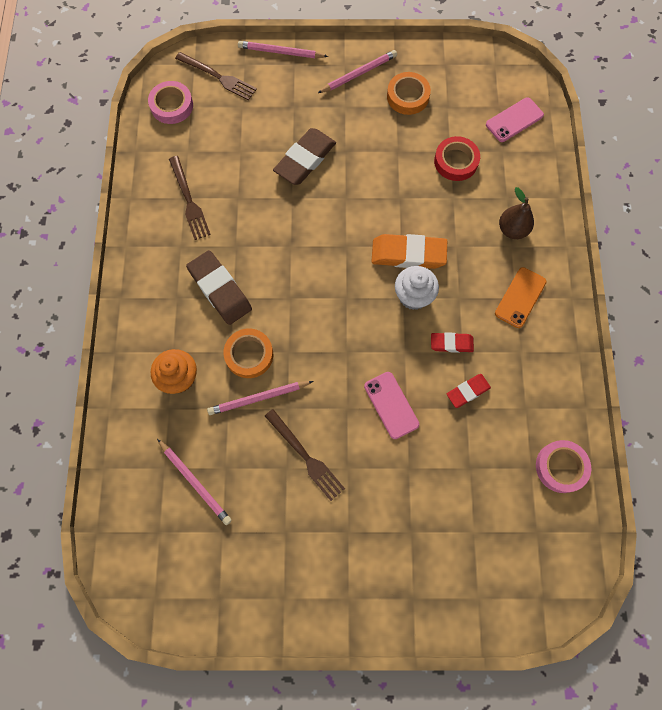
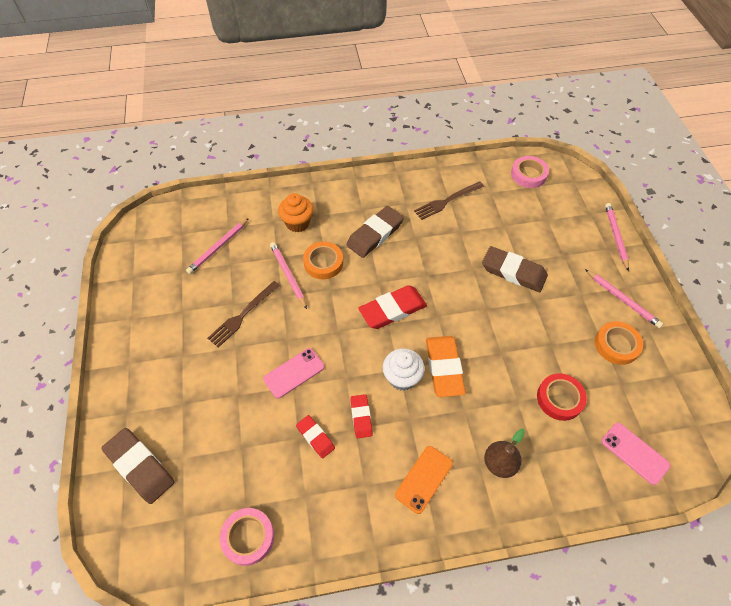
camera: 80 degrees right, 15 degrees down
(218, 77) = (569, 198): brown fork -> none
(329, 290) = (392, 309): none -> red eraser
(479, 580) = (140, 466): none -> brown eraser
(520, 297) = (424, 479): orange phone -> orange phone turned 75 degrees counterclockwise

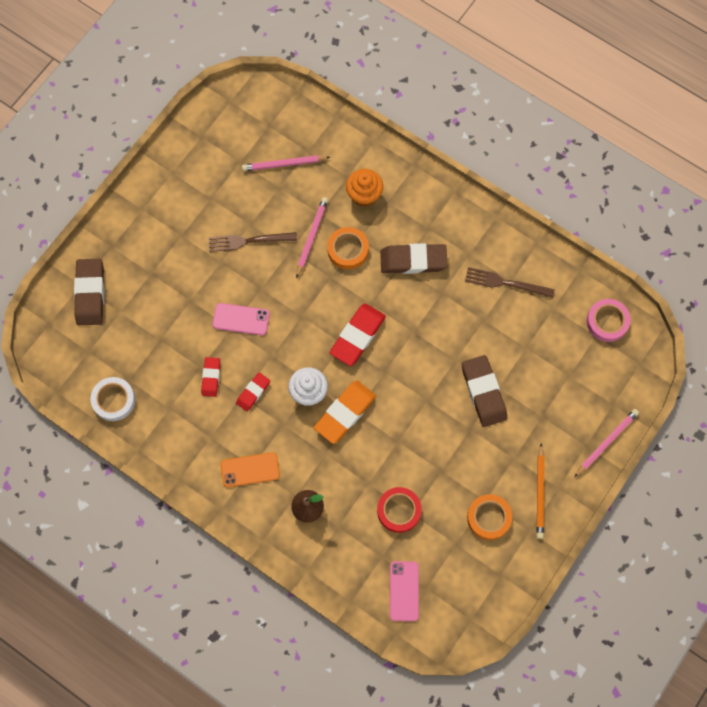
camera: 45 degrees right, 15 degrees up
(248, 537) = (114, 400): pink tape -> white tape
(392, 309) = (357, 336): red eraser -> red eraser turned 75 degrees counterclockwise
(622, 300) = (540, 493): pink pencil -> orange pencil

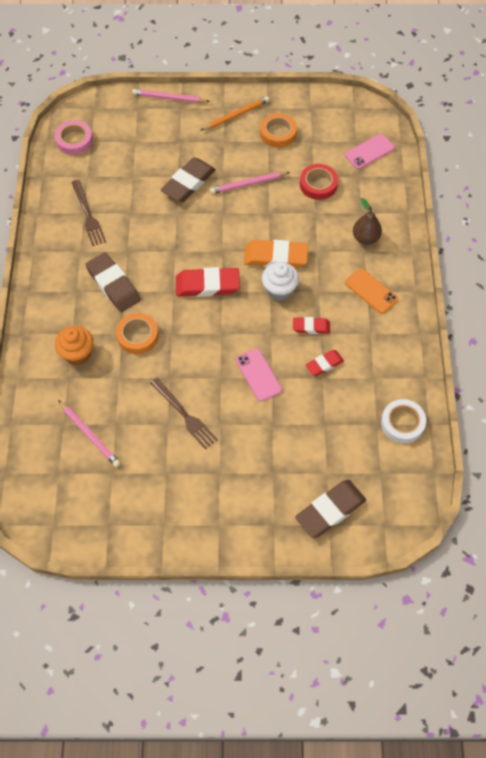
camera: 125 degrees left, 10 degrees down
(311, 237) = (145, 369): pink pencil -> pink pencil (248, 184)

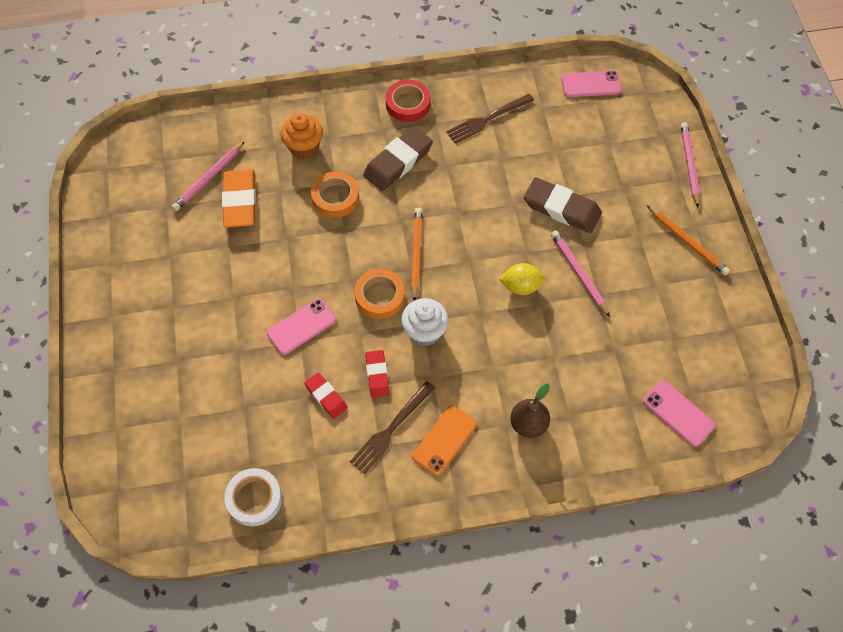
camera: 80 degrees right, 0 degrees up
(74, 140) = (591, 84): pink tape -> pink phone
(184, 415) = (241, 260): brown fork -> brown fork (391, 429)
(207, 285) = (416, 254): red eraser -> orange pencil
(252, 221) = (521, 286): none -> yellow lemon
(275, 257) = (473, 321): orange eraser -> orange eraser (240, 201)
(278, 133) = (673, 295): orange tape -> orange tape (380, 296)
(318, 184) = (601, 355): red tape -> red tape (408, 104)
(330, 510) = (133, 427): brown eraser -> none

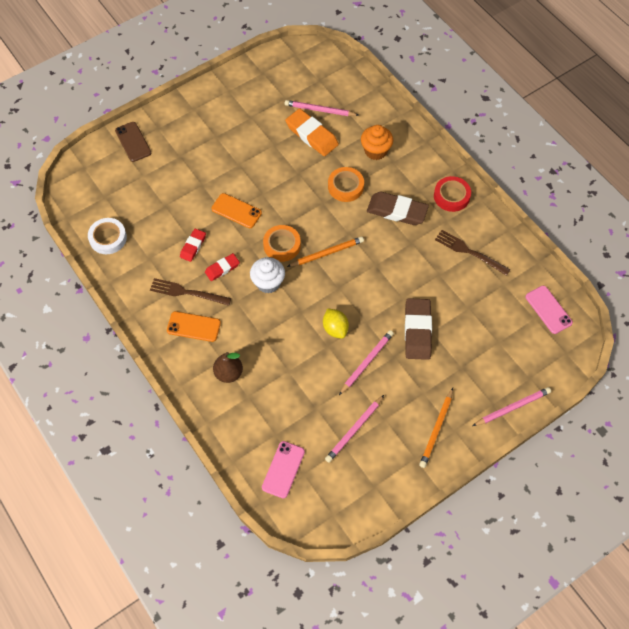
camera: 65 degrees right, 0 degrees up
(116, 410) = (133, 142): none -> brown phone
(240, 201) = (312, 135): orange eraser -> orange eraser turned 75 degrees clockwise
(301, 326) = (236, 211): pink phone -> orange phone
(657, 320) = (354, 430): none -> pink pencil

